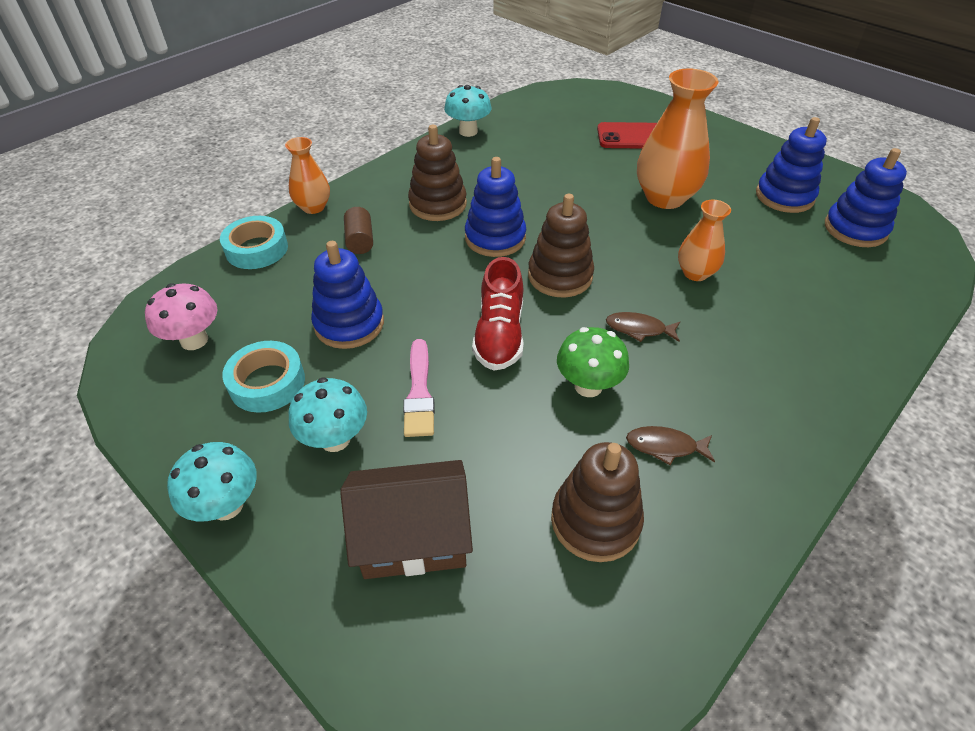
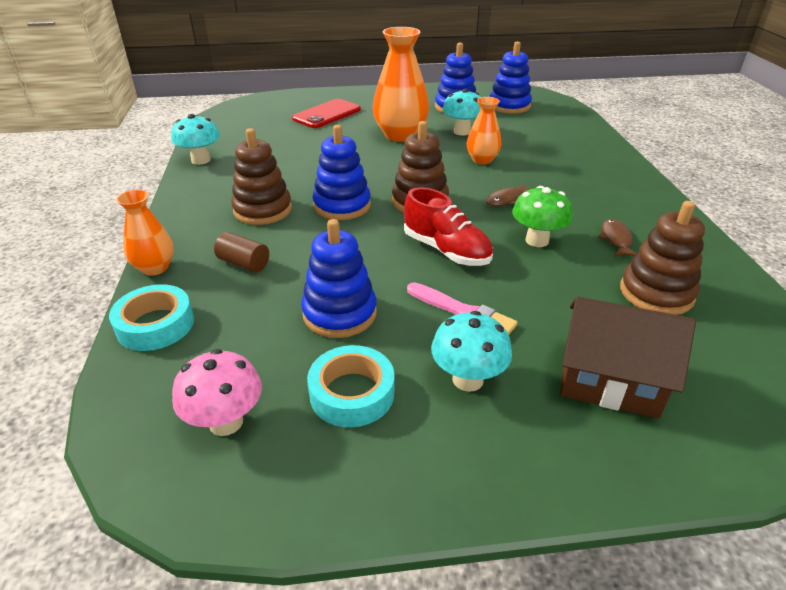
camera: 50 degrees left, 10 degrees down
(227, 505) = (482, 485): turquoise mushroom -> turquoise mushroom (462, 132)
(413, 537) = (609, 381): brown house -> brown house turned 75 degrees clockwise
(665, 446) = (616, 239): brown fish -> brown fish turned 135 degrees clockwise

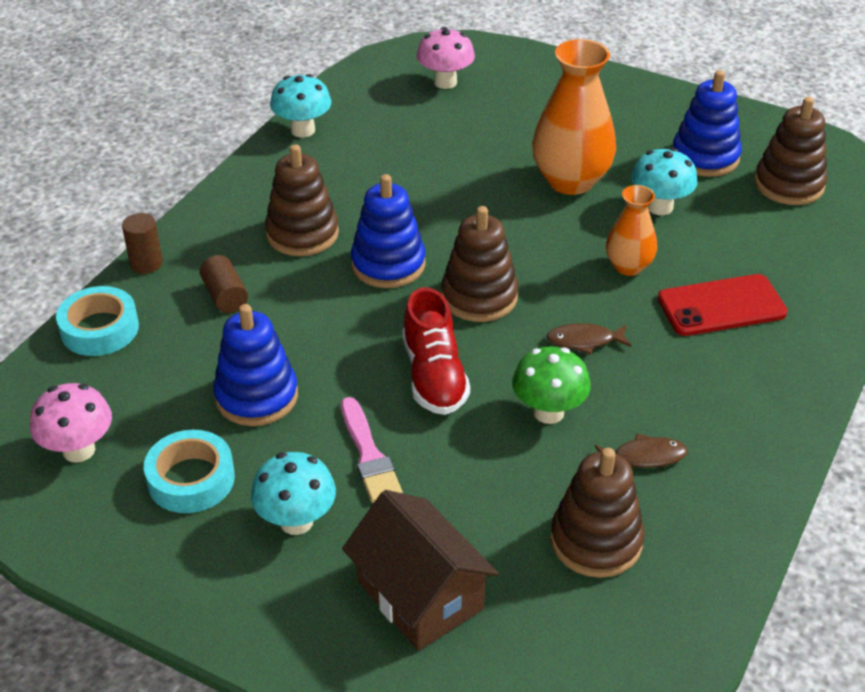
camera: 35 degrees right, 5 degrees up
(155, 268) = (146, 263): orange vase -> brown cylinder
(271, 115) = (445, 82): none -> pink mushroom
(327, 114) = (516, 106): red phone -> red phone (721, 306)
(509, 106) = (789, 184): blue stacking toy -> brown stacking toy
(616, 239) = (644, 457): brown fish -> brown fish turned 45 degrees clockwise

